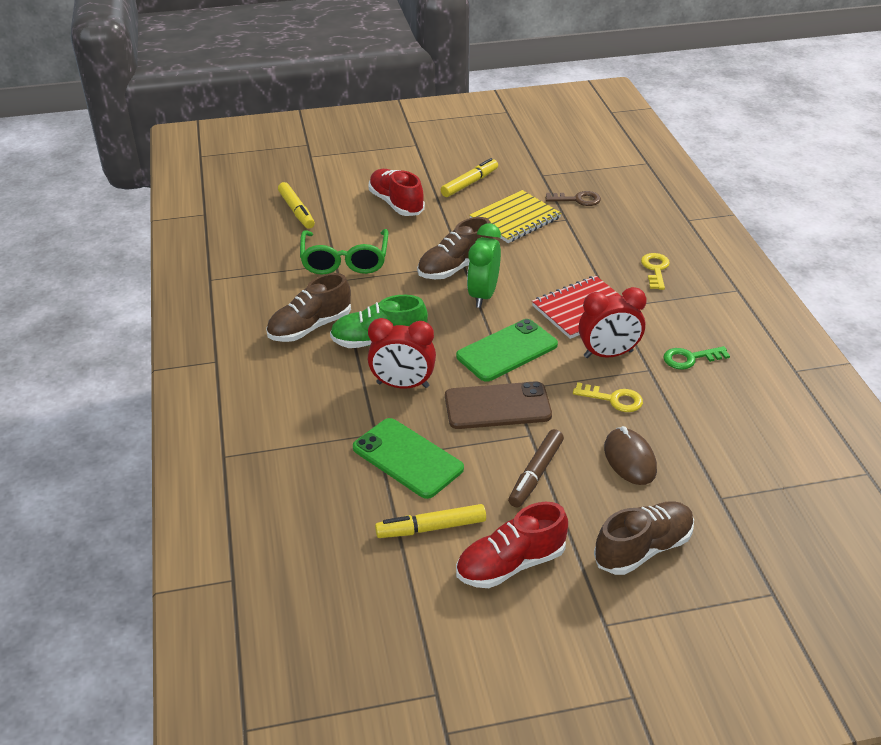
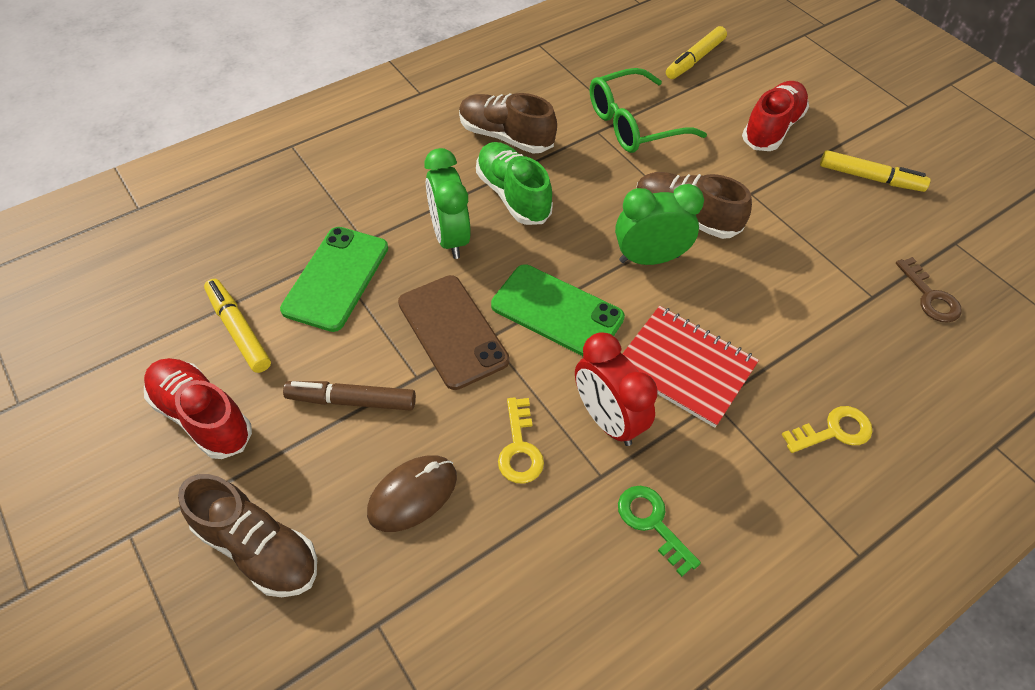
camera: 65 degrees right, 15 degrees up
(402, 385) = (450, 238): red clock -> green clock
(515, 219) = (829, 243): yellow notebook -> none

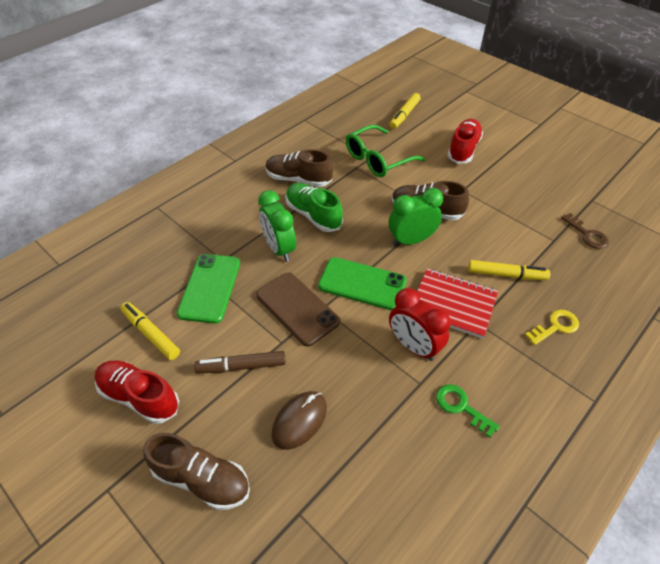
camera: 10 degrees left, 5 degrees down
(519, 448) = (362, 376): yellow key -> none
(870, 178) = (530, 170): yellow marker -> yellow marker (506, 275)

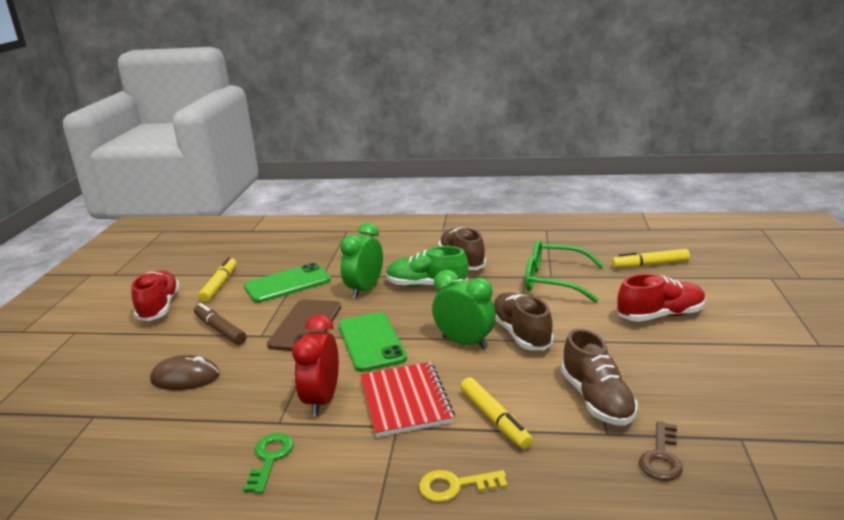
camera: 55 degrees right, 25 degrees down
(202, 479) = (103, 361): brown shoe -> brown shoe (597, 400)
(313, 215) = (426, 285): green shoe -> green shoe turned 90 degrees counterclockwise
(555, 326) = (455, 486): yellow key -> yellow key turned 150 degrees clockwise

